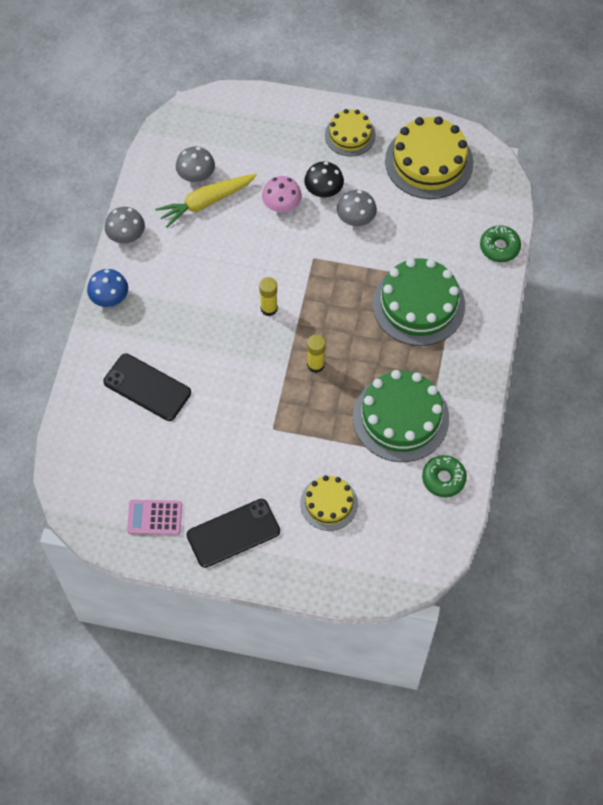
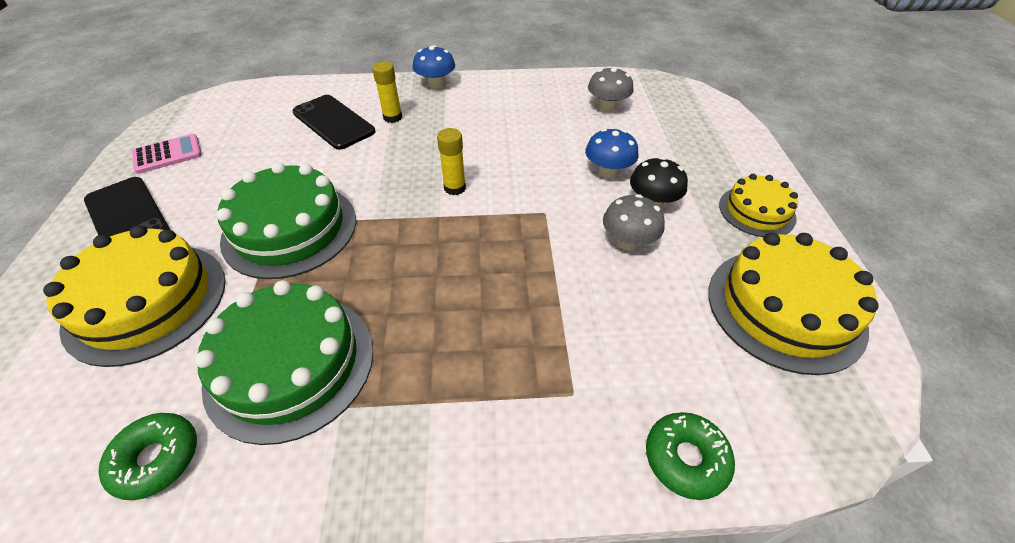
camera: 75 degrees right, 15 degrees down
(126, 236) = (511, 81): grey mushroom -> none
(147, 387) = (333, 122): black phone -> black phone turned 60 degrees counterclockwise
(154, 517) = (168, 154): pink calculator -> pink calculator turned 75 degrees clockwise
(206, 202) = (577, 118): yellow carrot -> none
(282, 205) = (608, 171): pink mushroom -> blue mushroom
(315, 365) = (378, 245): yellow glue stick -> yellow glue stick (392, 117)
(329, 503) = (147, 301): yellow cake -> yellow cake, size x1.72
(418, 304) = (511, 347): green cake -> green cake (290, 229)

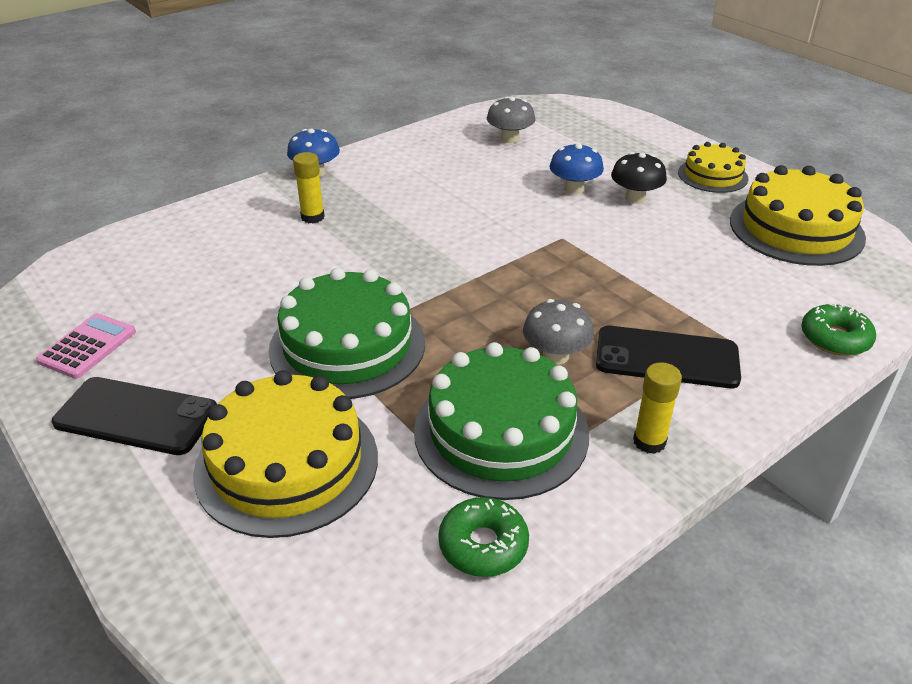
camera: 35 degrees left, 10 degrees down
(333, 122) = (251, 244): black phone -> black phone (667, 357)
(455, 188) = (460, 250): yellow glue stick -> yellow glue stick (649, 441)
(628, 242) = (650, 232): grey mushroom -> grey mushroom (555, 356)

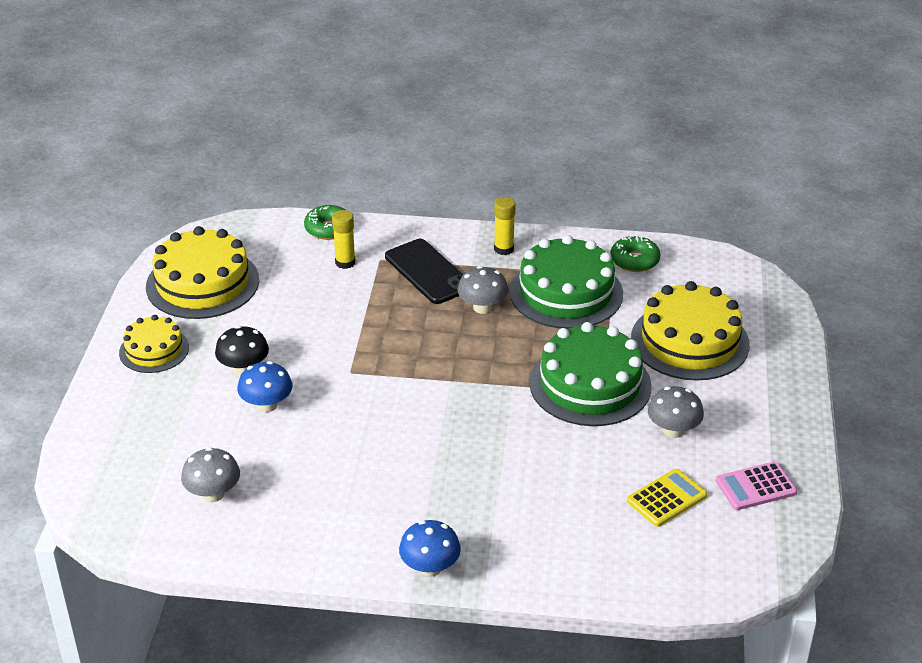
camera: 135 degrees left, 0 degrees up
(136, 416) = (753, 415): black phone -> none
(173, 293) = (666, 498): none -> yellow calculator
(217, 351) = (673, 430): none -> grey mushroom
(312, 217) = (493, 511): yellow glue stick -> yellow glue stick (345, 262)

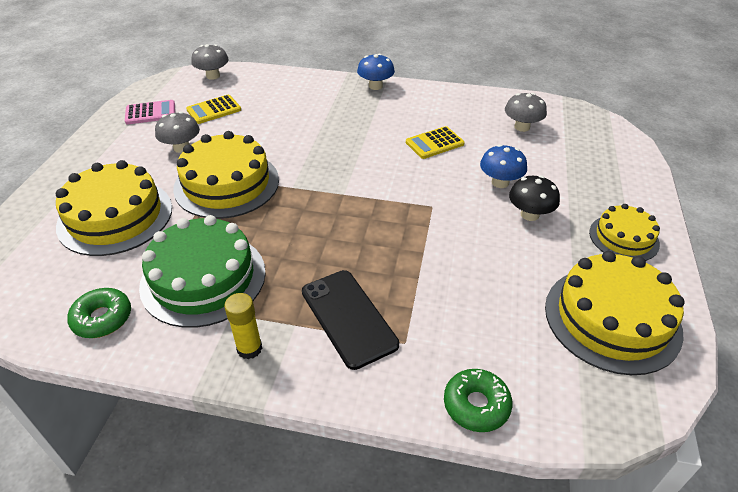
camera: 175 degrees left, 5 degrees up
(341, 457) = (434, 143): none -> yellow calculator
(345, 262) = (447, 340): yellow glue stick -> none
(482, 307) = (298, 265): grey mushroom -> grey mushroom (213, 76)
(590, 384) = (227, 184): green cake -> yellow cake

